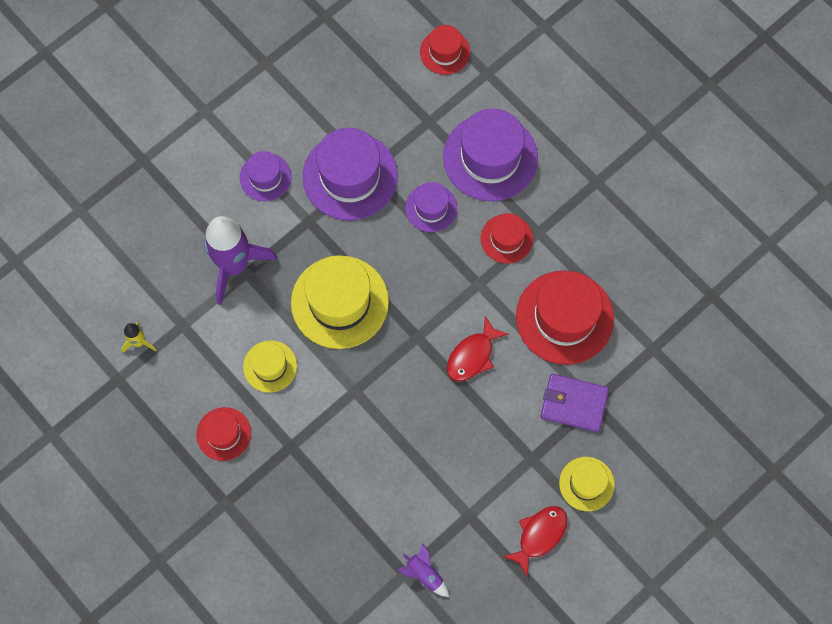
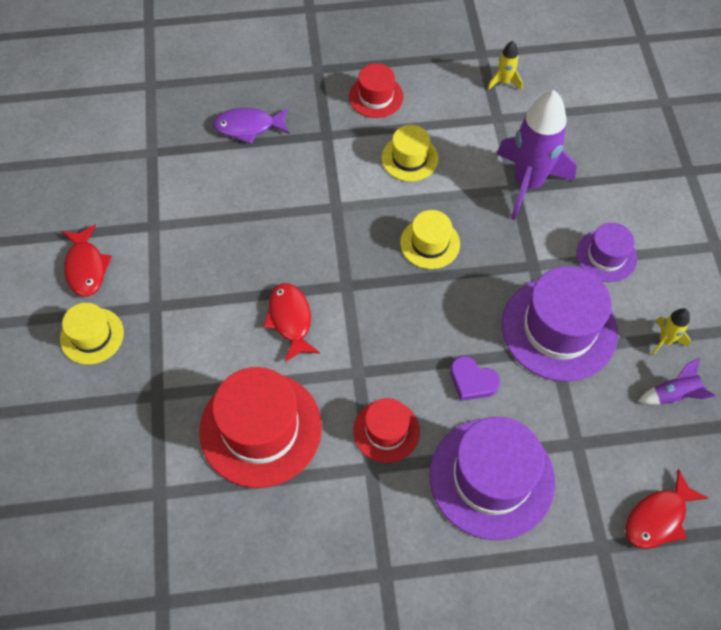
camera: 125 degrees right, 10 degrees down
(311, 106) = (665, 340): none -> yellow rocket
(325, 514) = (248, 127): none -> purple fish
(339, 302) = (430, 243): yellow hat -> yellow hat, size x0.54
(424, 574) = (138, 165): purple rocket -> purple rocket (673, 395)
(431, 208) = (472, 381): purple hat -> purple heart
(445, 52) = (658, 518): red hat -> red fish
(573, 403) = (171, 376): purple wallet -> none

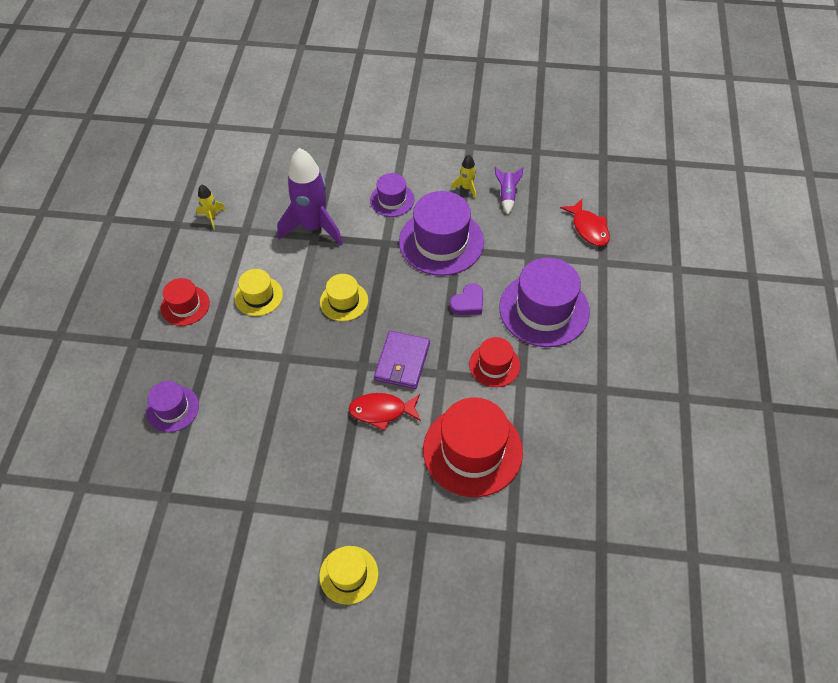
camera: 75 degrees left, 5 degrees down
(86, 267) = (273, 572): red fish -> none
(248, 127) = (172, 409): purple fish -> purple hat
(362, 325) = (402, 362): none -> purple wallet

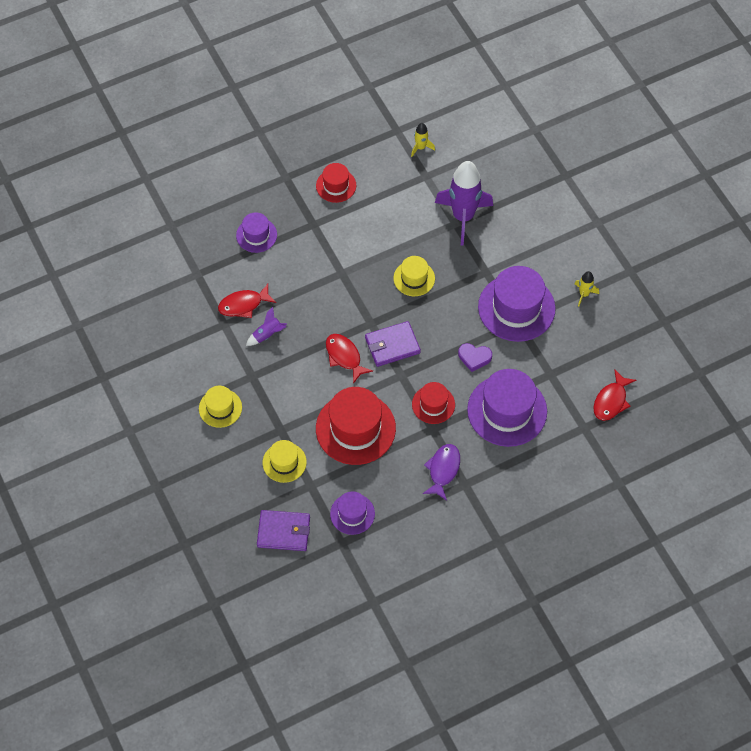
camera: 55 degrees right, 5 degrees up
(242, 471) = (243, 305): none -> red fish
(258, 296) = (377, 223): yellow hat -> yellow hat (284, 462)
(392, 200) = (530, 251): purple hat -> purple hat (352, 514)
(507, 195) = (599, 326): purple rocket -> purple rocket (267, 334)
(552, 600) = (284, 532): none -> purple wallet
(574, 399) = (443, 470): none -> purple fish

